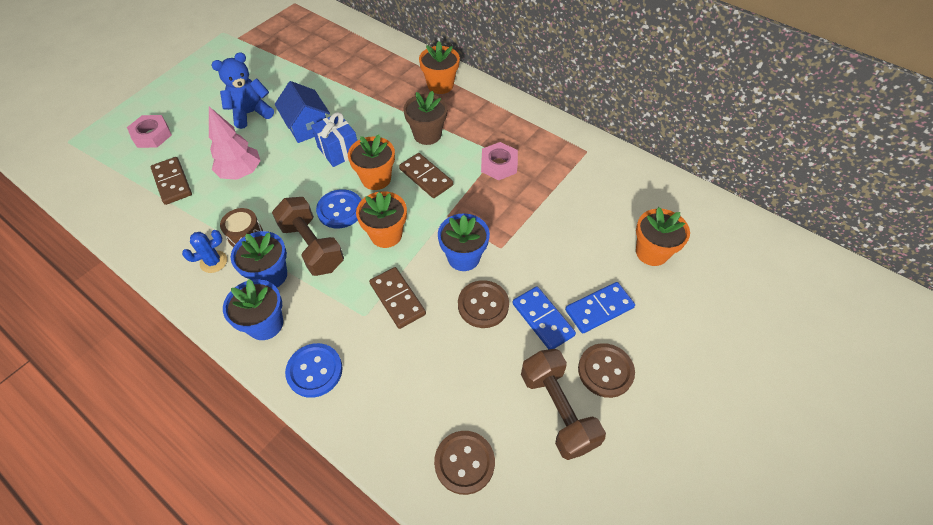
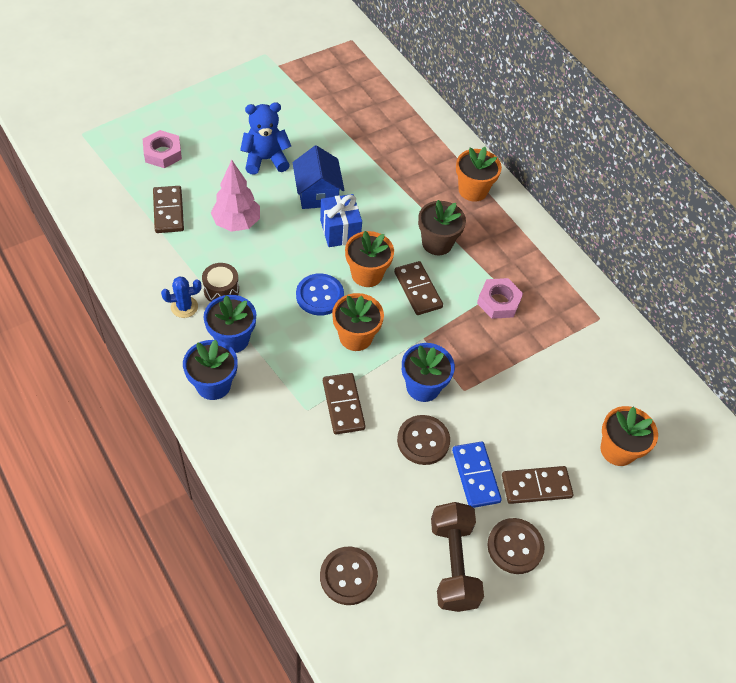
camera: 15 degrees right, 0 degrees up
(312, 246) = (280, 324): brown dumbbell -> none
(314, 371) = (244, 444): blue button -> none
(599, 309) = (536, 486): blue domino -> brown domino

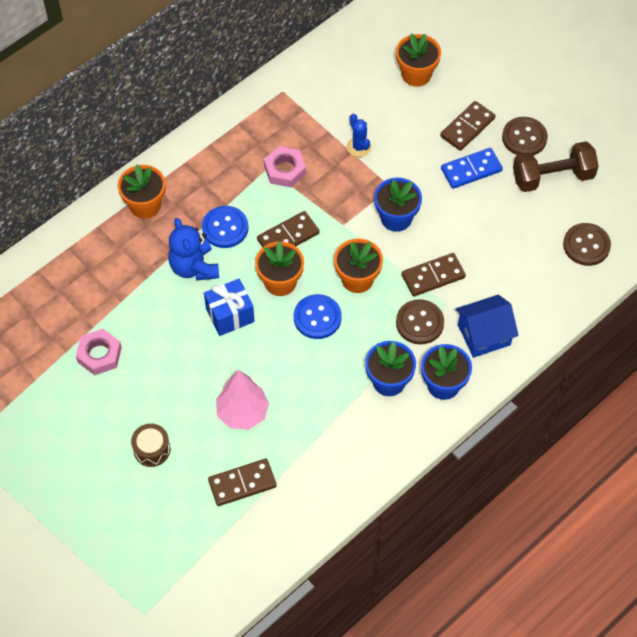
camera: 95 degrees left, 5 degrees up
(163, 153) = (156, 515): pink nut -> pink nut (99, 354)
(184, 307) = (363, 433): blue cactus -> blue cactus (359, 147)
(221, 290) = (333, 405): brown drum -> brown drum (152, 449)
(265, 160) = (143, 406): blue teddy bear -> blue teddy bear (194, 267)
(317, 193) = (182, 345): blue house -> blue house (484, 335)
(423, 441) = (450, 211): brown button -> brown button (419, 323)
(437, 243) = (225, 228): brown flower pot -> blue button
(536, 486) = (467, 127): brown domino -> brown domino turned 60 degrees clockwise

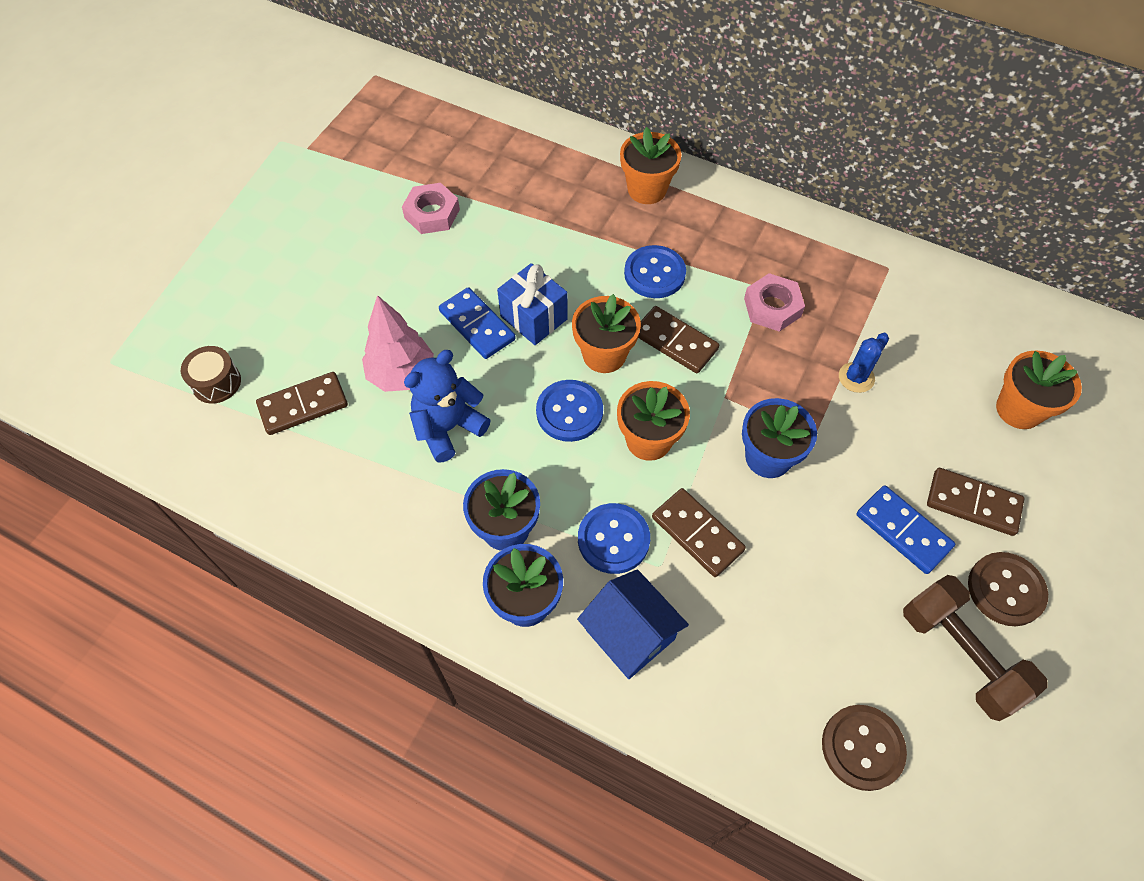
camera: 70 degrees right, 0 degrees up
(152, 449) = (324, 300): brown drum -> brown drum (216, 382)
(194, 267) = (585, 261): blue teddy bear -> blue teddy bear (448, 428)
(220, 353) = (477, 325): none -> blue domino
(242, 483) = (303, 405): brown domino -> brown domino turned 75 degrees counterclockwise
(419, 323) = (613, 539): brown button -> blue button

